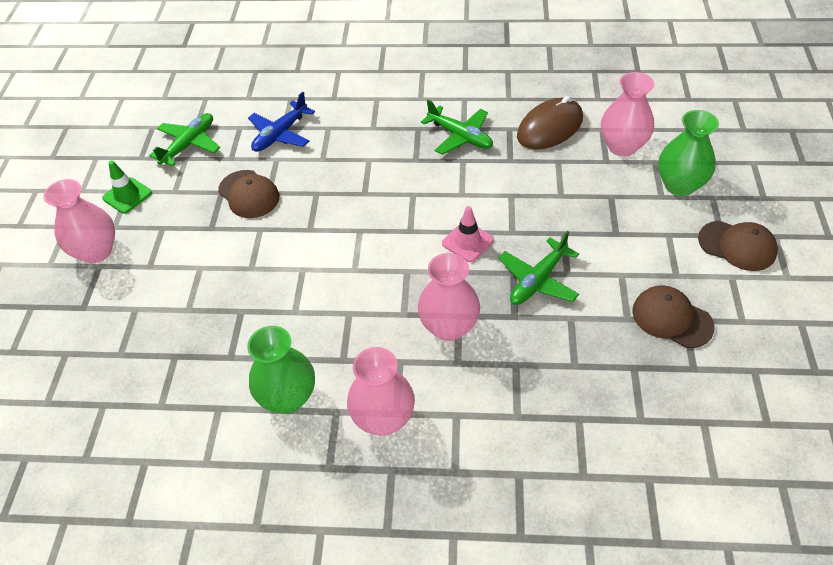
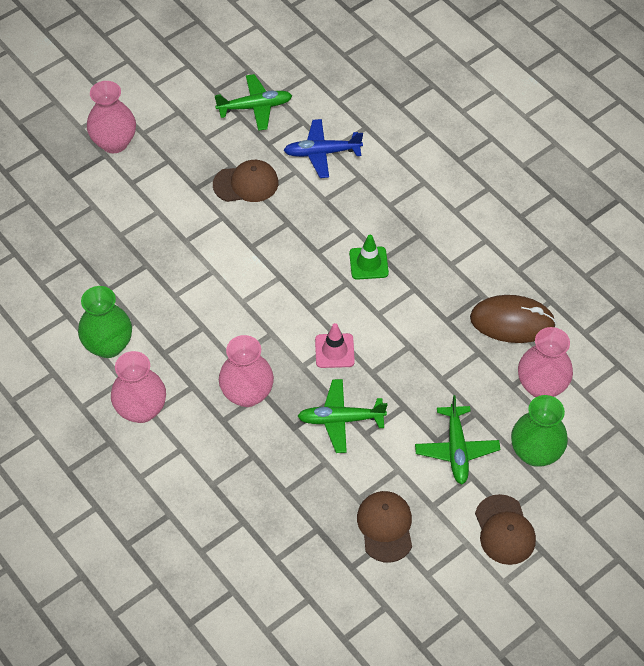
camera: 45 degrees right, 5 degrees up
(127, 195) = (174, 115): green traffic cone -> green traffic cone (368, 263)
(249, 194) = (246, 184): brown cap -> brown cap turned 105 degrees counterclockwise
(460, 136) = (439, 269): green plane -> green plane (456, 450)

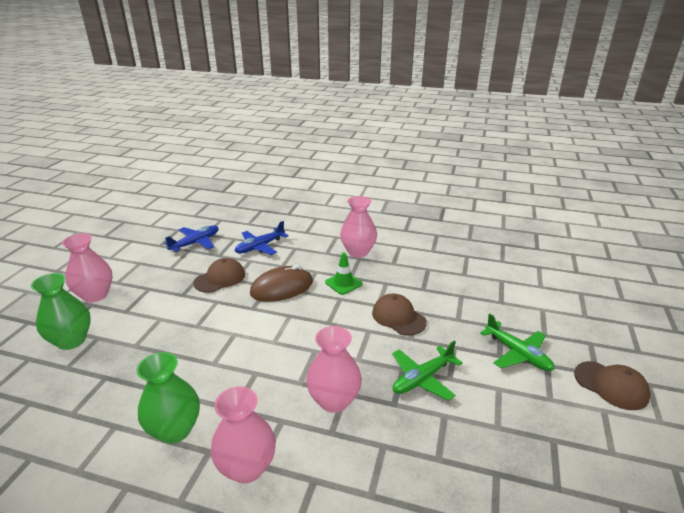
camera: 35 degrees left, 25 degrees down
(255, 107) = (195, 243): green plane -> blue plane
(334, 351) = (371, 338): pink traffic cone -> none
(385, 527) = (540, 435): brown cap -> brown cap (398, 317)
(512, 321) = (460, 273): brown mouse -> brown mouse (282, 288)
(535, 452) = (561, 329): green vase -> green vase (71, 340)
(541, 386) = (516, 294): pink vase -> pink vase (358, 252)

